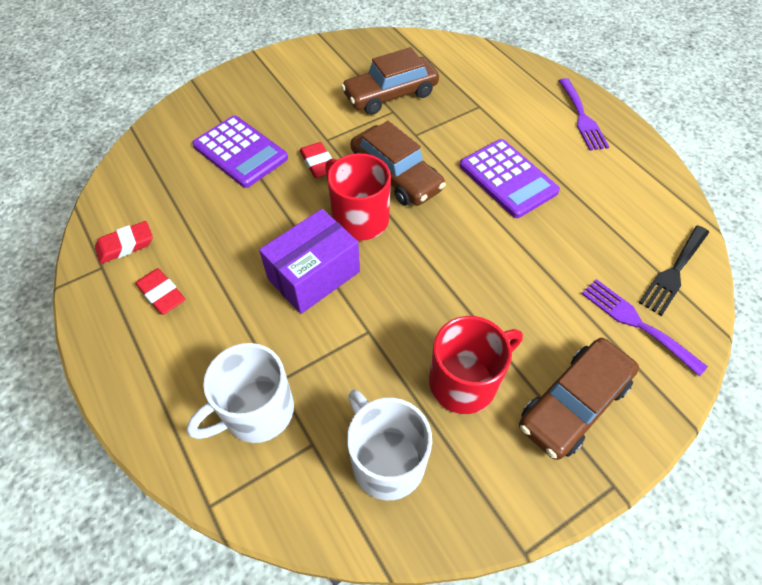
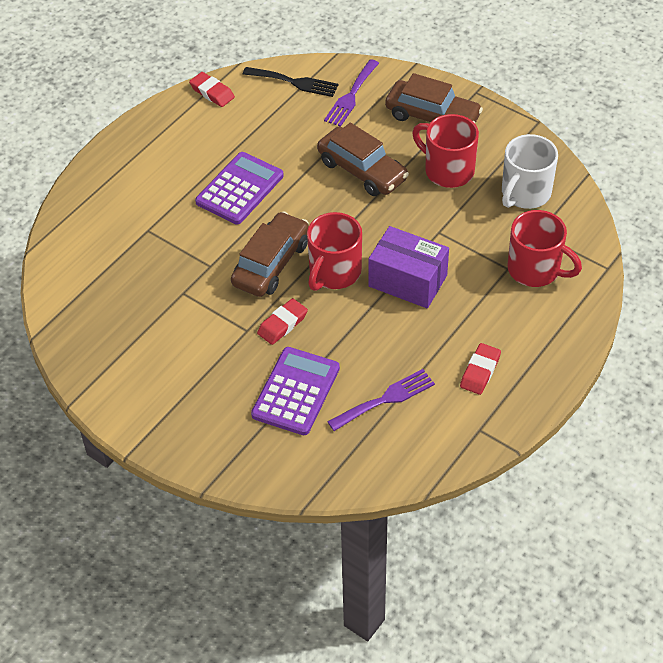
camera: 110 degrees left, 5 degrees down
(125, 245) = (449, 424): red eraser -> red eraser (212, 92)
(256, 412) = (535, 270): white mug -> red mug
(390, 95) = (158, 302): brown car -> brown car (362, 170)
(582, 117) = (135, 156): purple fork -> purple fork (385, 399)

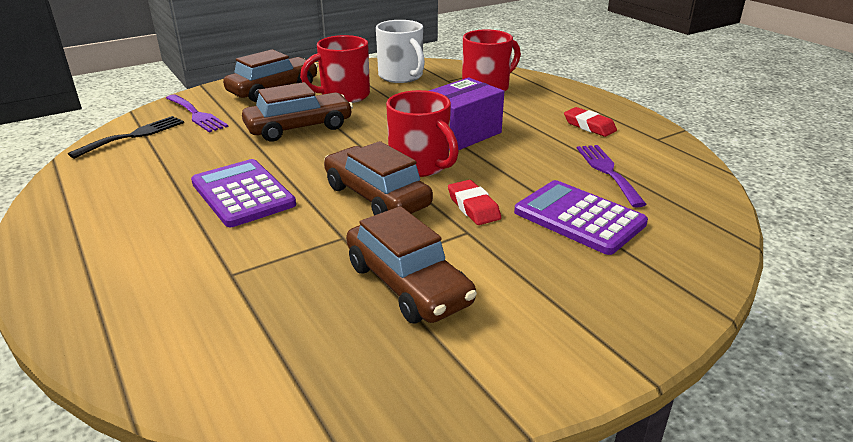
camera: 70 degrees left, 20 degrees down
(172, 317) = (408, 284): none -> brown car
(212, 92) = (68, 182): red eraser -> none

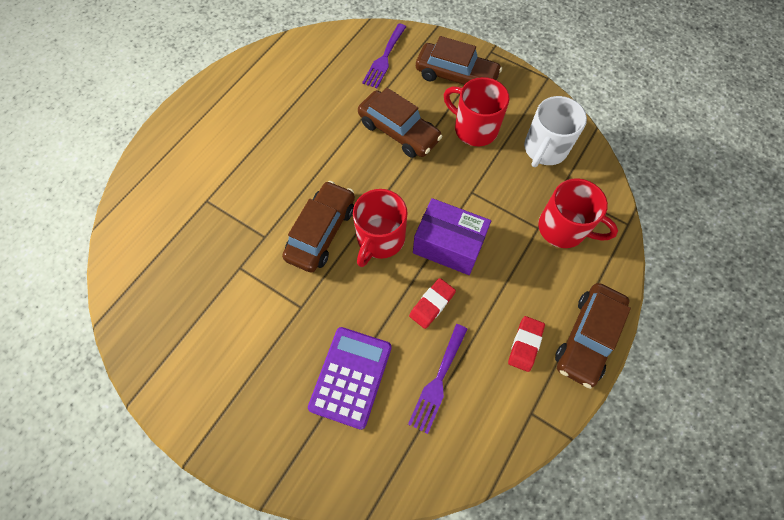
camera: 65 degrees right, 35 degrees up
(134, 136) = (335, 47): black fork -> none
(243, 194) = (290, 154): purple calculator -> none
(408, 284) = (229, 296): brown car -> brown car (587, 337)
(473, 207) = (334, 299): red eraser -> red eraser (432, 304)
(607, 171) = (438, 381): purple fork -> purple fork turned 150 degrees clockwise

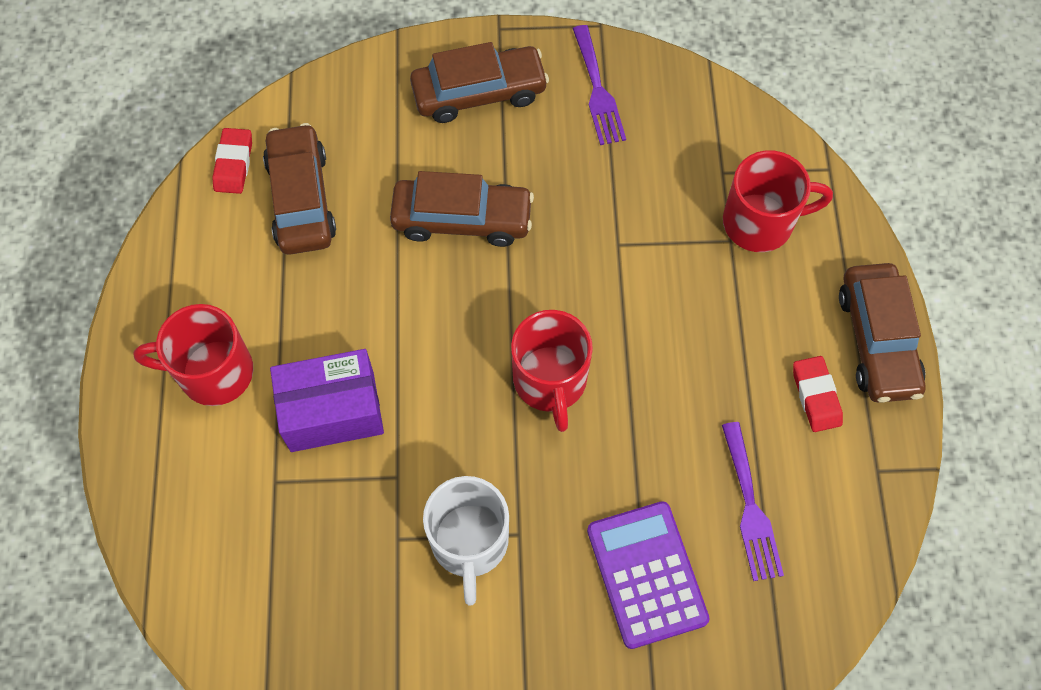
camera: 35 degrees left, 0 degrees up
(321, 232) = (467, 421): brown car -> brown car (301, 199)
(384, 58) = (360, 124): purple fork -> purple fork (598, 90)
(432, 304) = (675, 421): red eraser -> red eraser (234, 164)
(448, 245) = (640, 333): purple box -> purple box (332, 411)
(474, 128) = (558, 155): red mug -> red mug (213, 372)
(544, 149) = (666, 130): white mug -> white mug (469, 543)

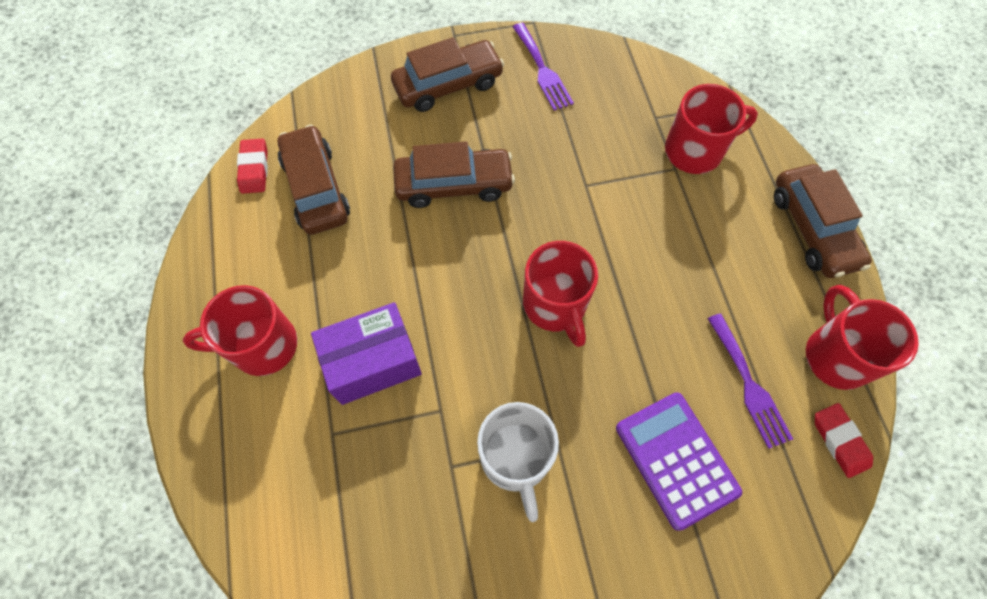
camera: 10 degrees left, 0 degrees up
(816, 396) = (777, 281): red eraser -> red eraser (839, 441)
(861, 492) = (836, 355): none -> red mug

